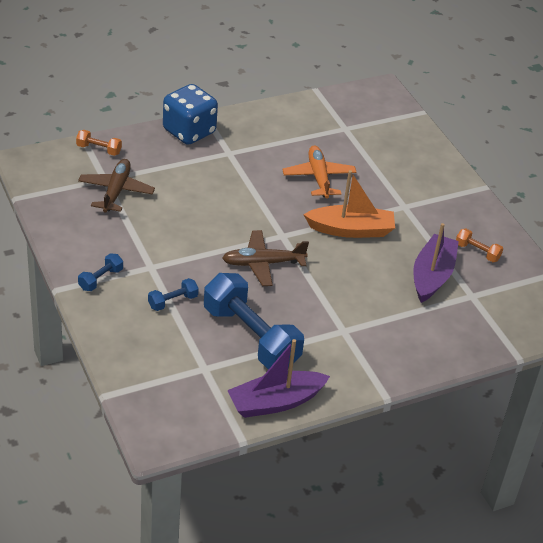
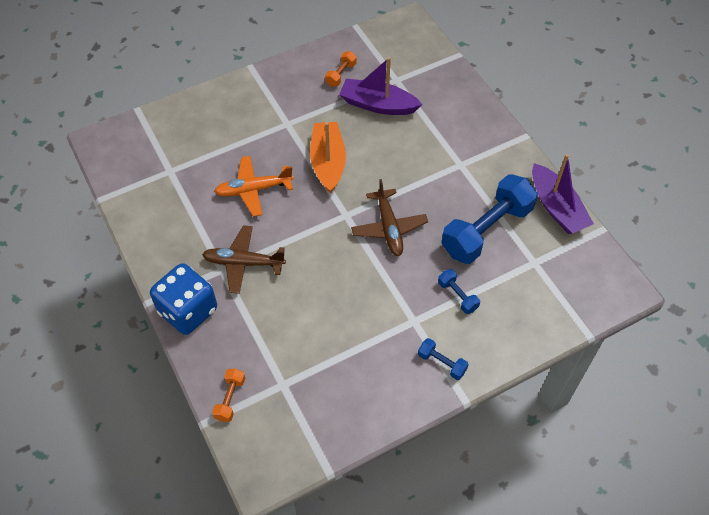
camera: 90 degrees left, 15 degrees up
(116, 191) = (302, 369): brown plane -> brown plane (243, 263)

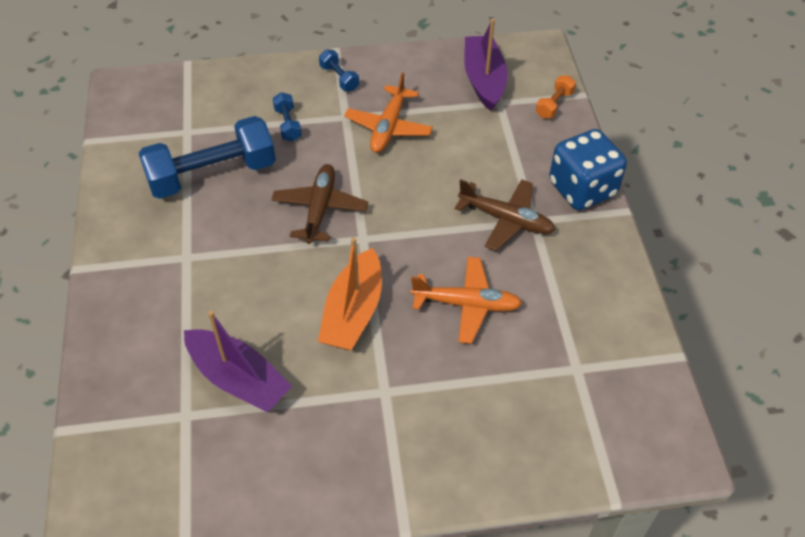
camera: 160 degrees left, 5 degrees down
(341, 74) = (264, 454): orange dumbbell -> none
(371, 321) = (388, 127): none -> orange plane
(556, 207) = (117, 175): purple boat -> purple boat (484, 80)

